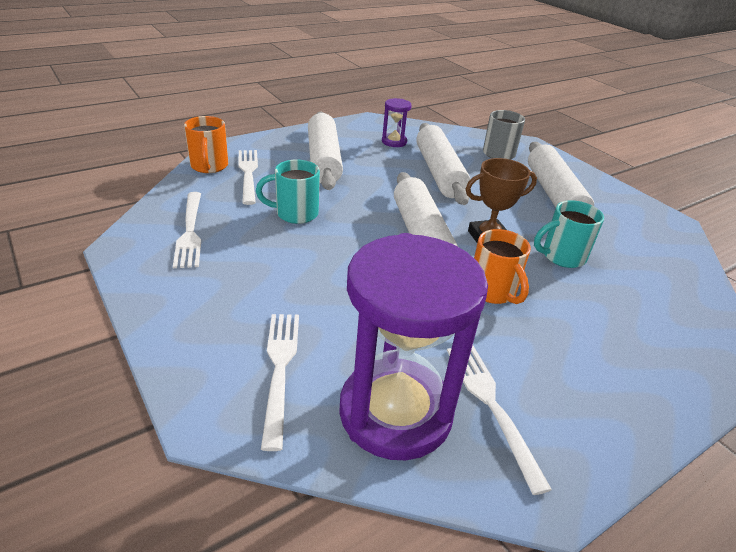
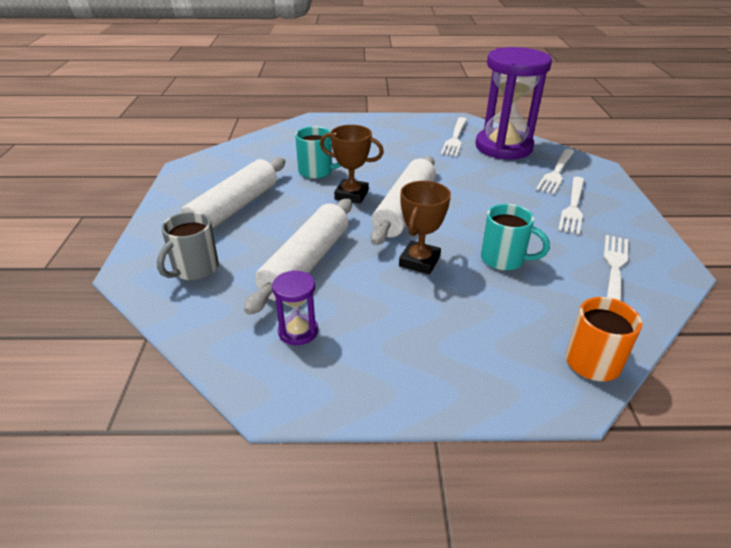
camera: 145 degrees left, 0 degrees up
(248, 173) = (539, 331): white fork -> white fork (573, 207)
(324, 160) = (427, 325): white rolling pin -> none
(362, 194) = (419, 261): none -> brown trophy
(493, 291) = (395, 169): orange mug -> none

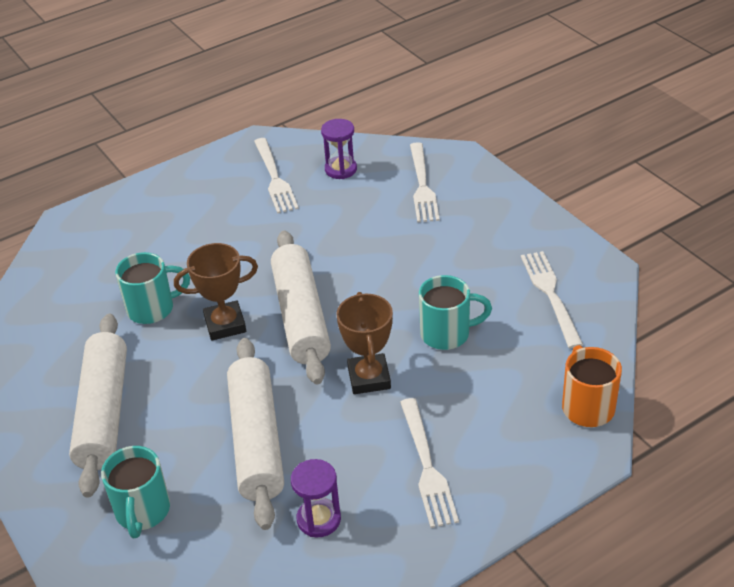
camera: 30 degrees left, 5 degrees up
(194, 269) = (142, 512): grey mug -> turquoise mug
(503, 147) = (341, 169): purple hourglass -> purple hourglass, size x0.43
(573, 207) = (469, 230): white fork -> white fork (427, 467)

